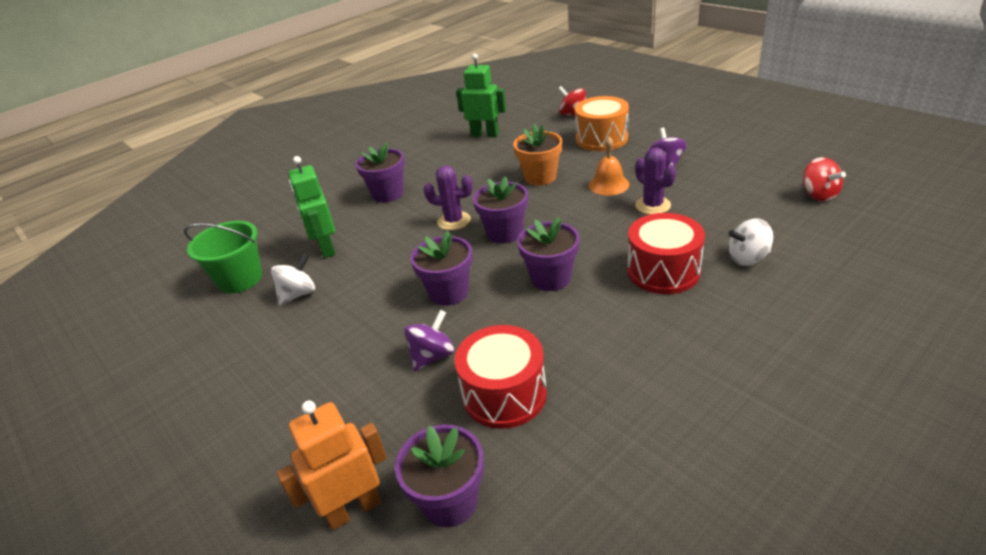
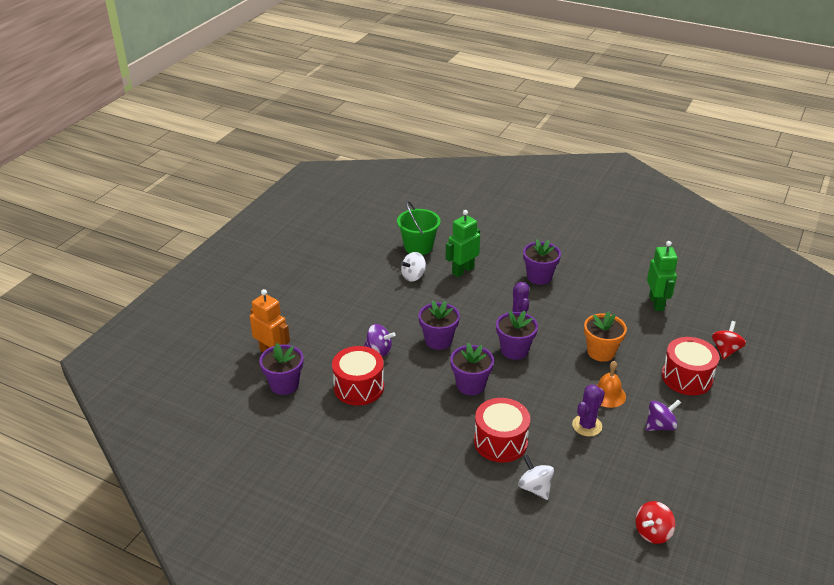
camera: 65 degrees right, 0 degrees up
(298, 294) = (413, 276): white spinning top -> white spinning top turned 120 degrees clockwise
(601, 139) = (687, 377): orange drum -> red drum

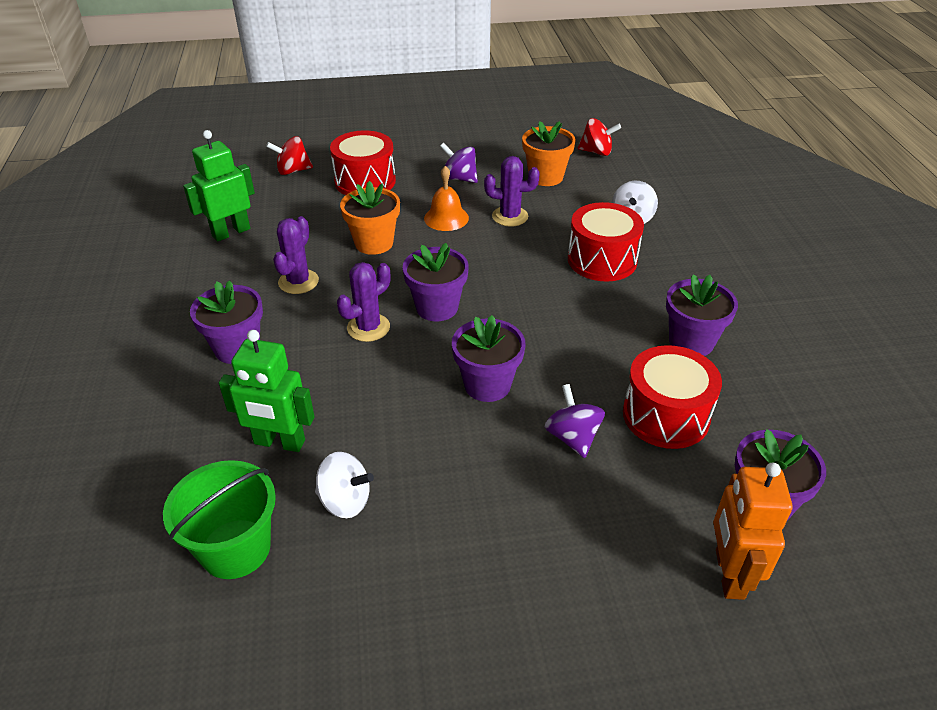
camera: 125 degrees left, 5 degrees up
(470, 385) = (542, 316): purple flower pot -> purple flower pot (691, 342)
(582, 311) = (298, 282): none -> purple cactus
(630, 475) = (545, 177): none -> orange flower pot

